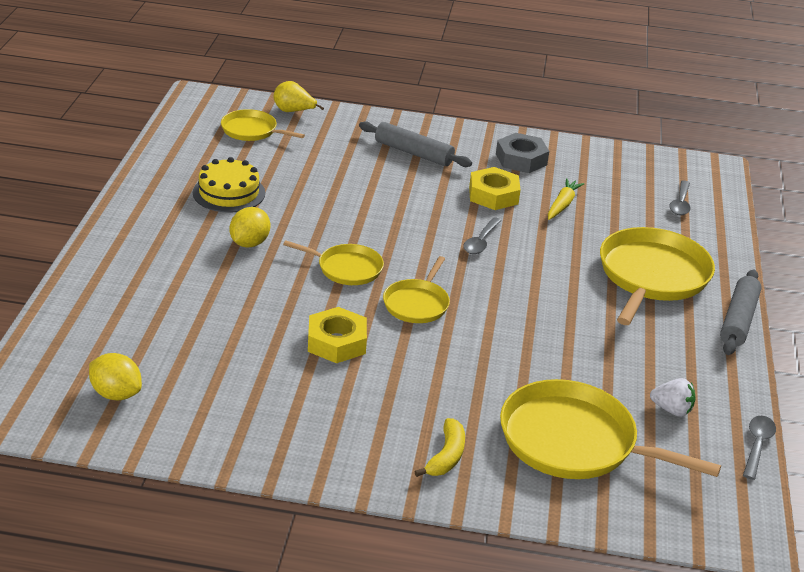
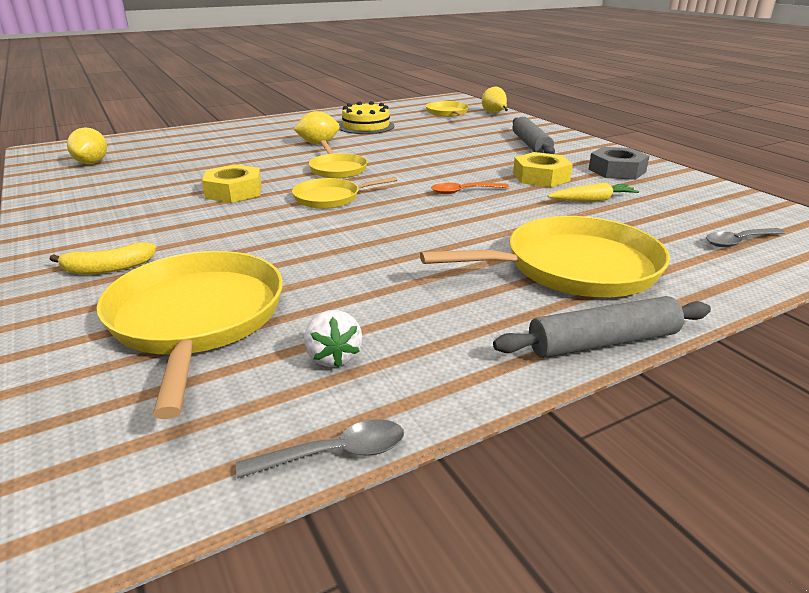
camera: 55 degrees right, 5 degrees down
(481, 242) = (464, 191): grey spoon -> orange spoon

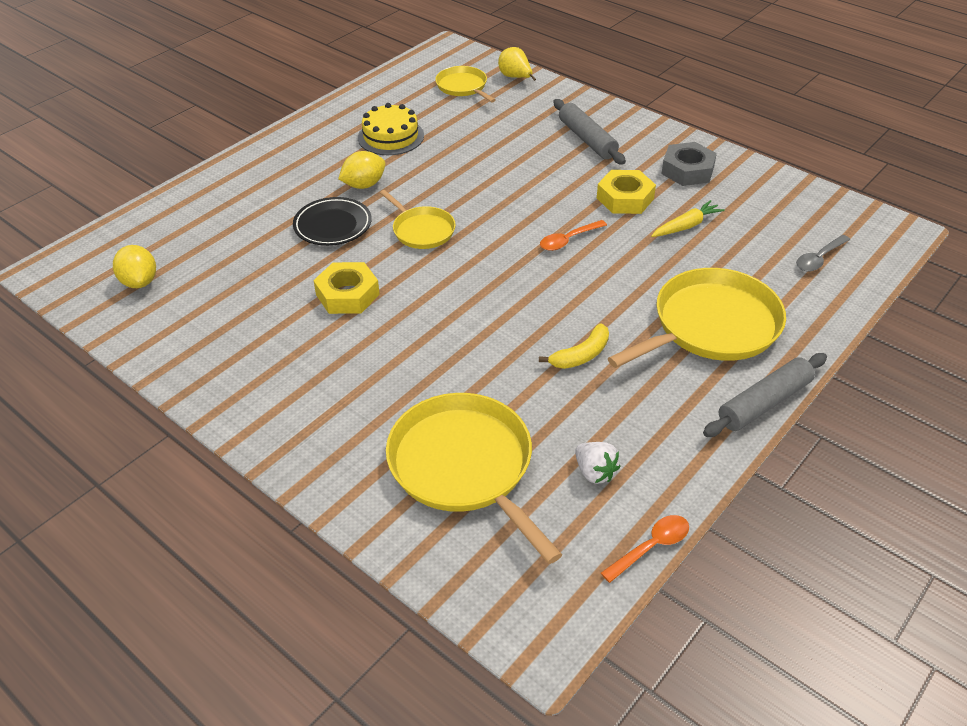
camera: 20 degrees left, 15 degrees up
(108, 268) = (335, 434): yellow banana -> yellow banana (581, 355)
(269, 158) = (333, 225): none -> black plate
(330, 198) = (451, 281): yellow pan -> none
(335, 453) = (651, 547): grey spoon -> orange spoon

